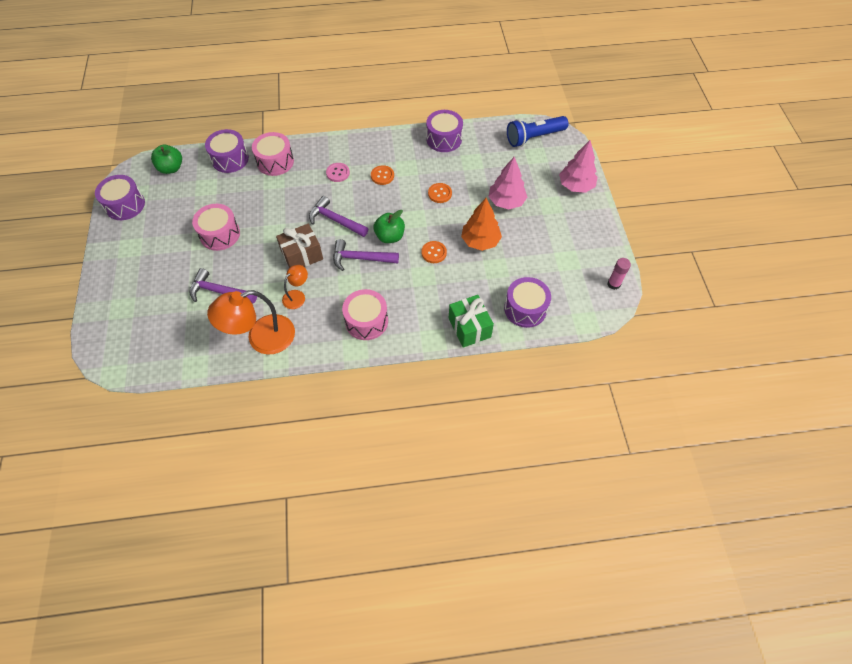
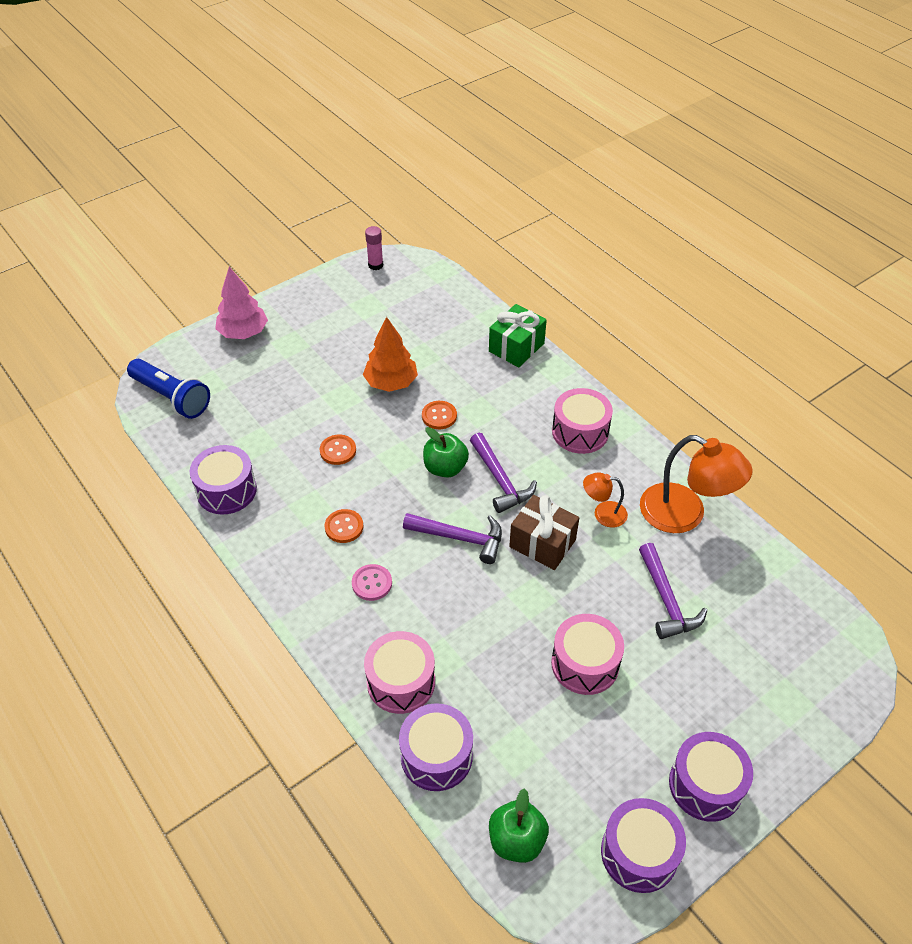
camera: 120 degrees left, 10 degrees down
(335, 220) = (460, 538): purple hammer -> purple hammer turned 75 degrees counterclockwise
(506, 202) = (310, 383): pink tree -> none
(525, 309) = (458, 315): purple drum -> purple drum (705, 785)

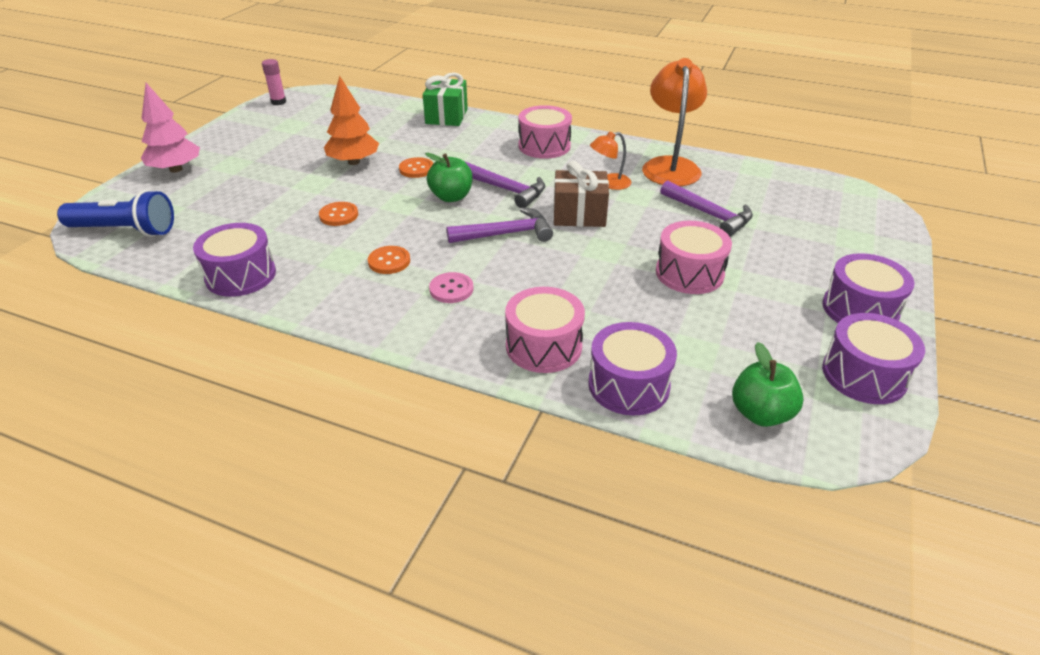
camera: 30 degrees left, 10 degrees down
(684, 515) = (670, 166): orange lamp -> orange lamp turned 90 degrees counterclockwise

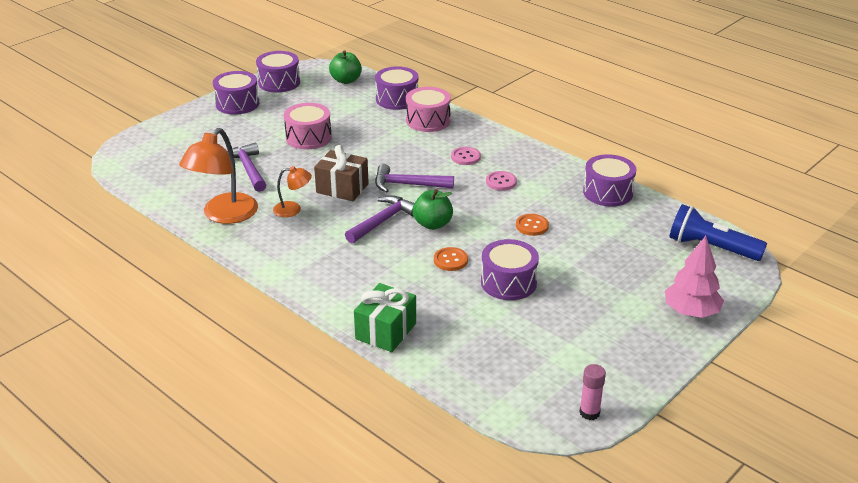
camera: 160 degrees left, 5 degrees down
(354, 162) = (508, 282): orange tree -> purple drum
(389, 261) = (501, 182): orange button -> pink button
(506, 190) = (383, 221): purple hammer -> purple hammer turned 75 degrees clockwise
(544, 146) = (313, 262): pink drum -> none

